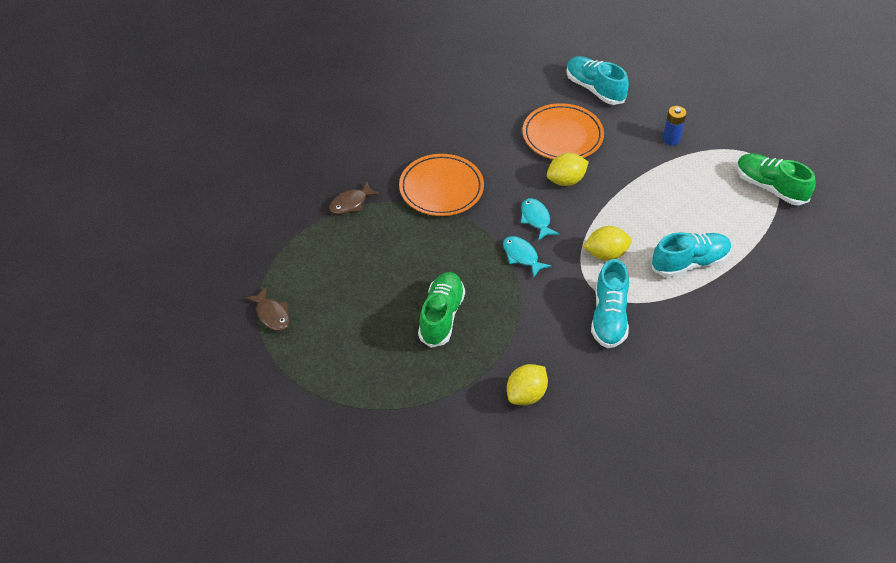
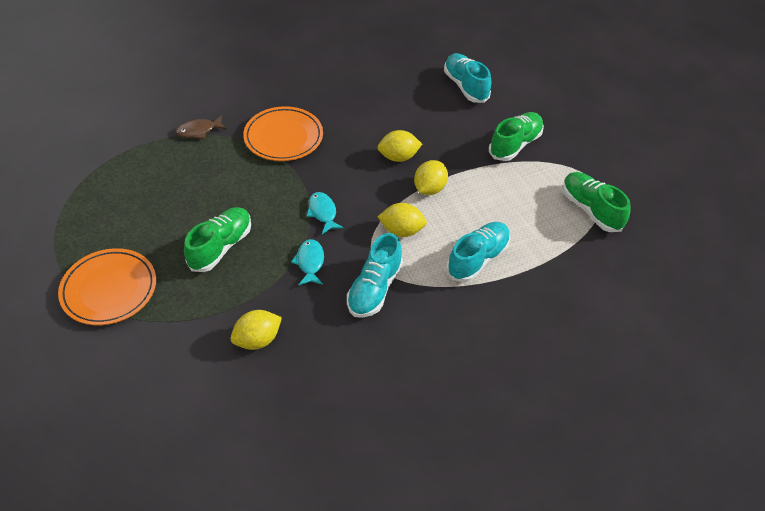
camera: 15 degrees right, 0 degrees up
(272, 315) = (76, 206): brown fish -> none
(536, 219) = (353, 183): turquoise fish -> turquoise fish (310, 262)
(562, 136) = (415, 119): orange plate -> orange plate (109, 289)
(611, 205) = (429, 189): none -> yellow lemon
(671, 139) = (515, 144): blue battery -> green shoe
(689, 263) = (477, 259): turquoise shoe -> turquoise shoe turned 45 degrees counterclockwise

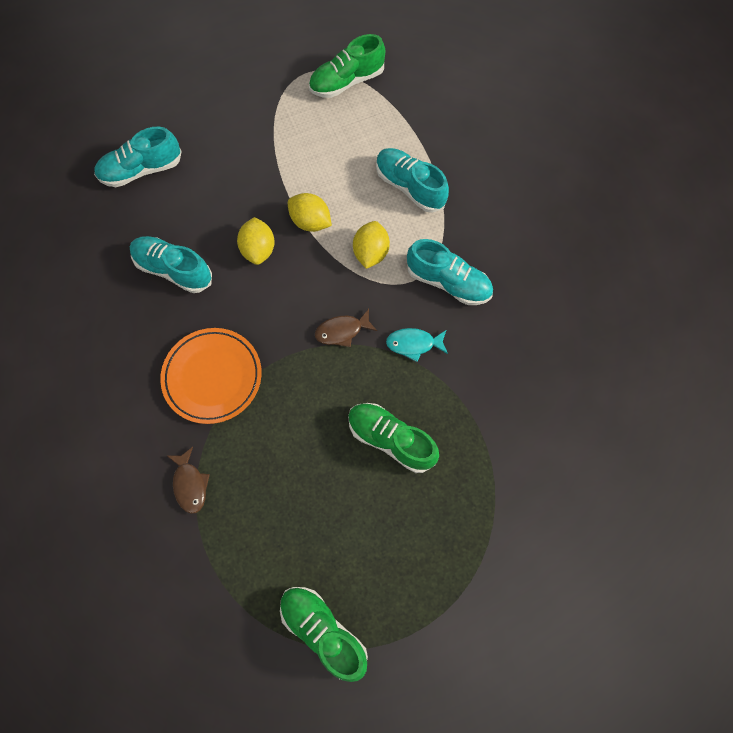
camera: 85 degrees left, 20 degrees up
(109, 289) = (453, 560): orange plate -> none
(257, 340) = (514, 393): yellow lemon -> none
(323, 213) = (342, 331): turquoise fish -> brown fish
(376, 110) = (173, 269): none -> turquoise shoe
(515, 144) = (247, 133): green shoe -> green shoe (323, 631)

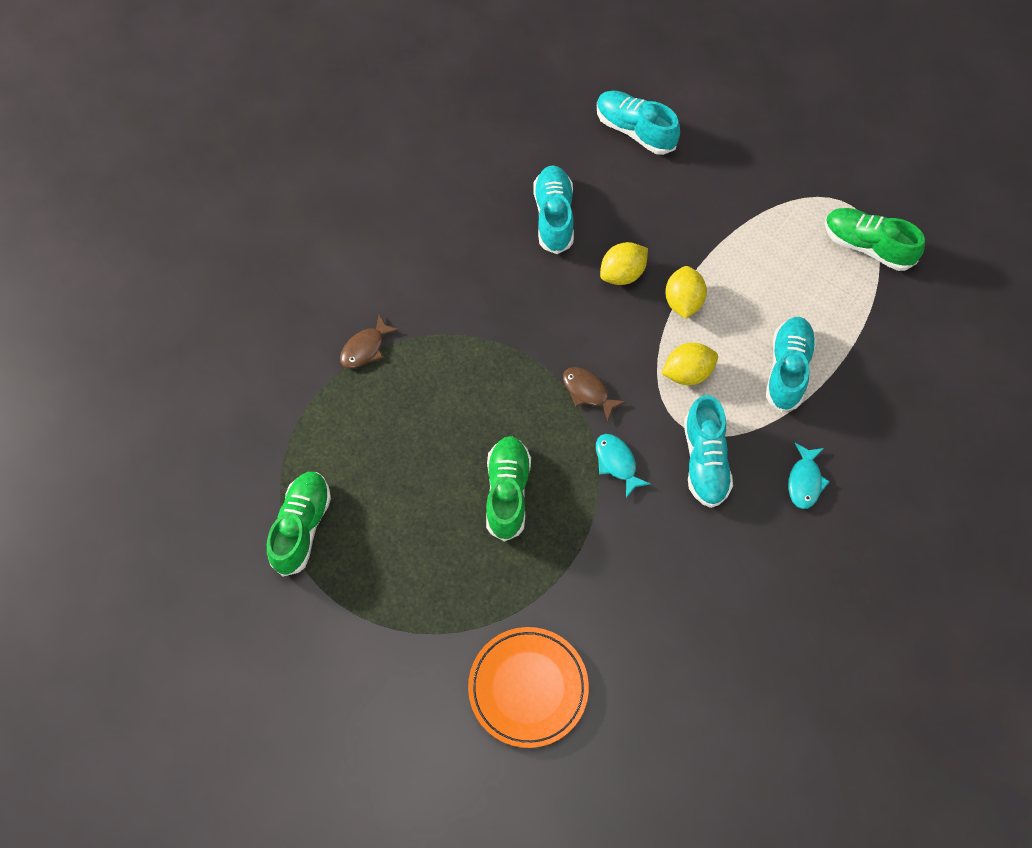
camera: 60 degrees right, 5 degrees down
(212, 377) = (472, 309): orange plate -> orange plate (528, 688)
(502, 227) = (805, 481): none -> turquoise fish

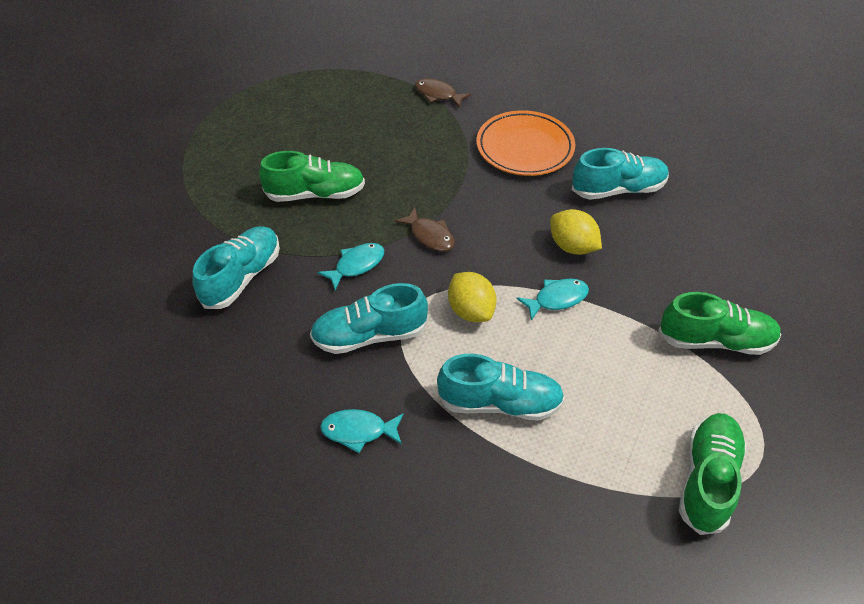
camera: 80 degrees right, 15 degrees down
(301, 527) = (272, 86): green shoe -> green shoe (715, 340)
(528, 688) = (129, 229): orange plate -> orange plate (524, 147)
(588, 392) = (429, 236): brown fish -> brown fish turned 105 degrees clockwise
(635, 130) = (755, 238): turquoise shoe -> turquoise shoe (242, 277)
(683, 301) = (557, 299): yellow lemon -> turquoise fish

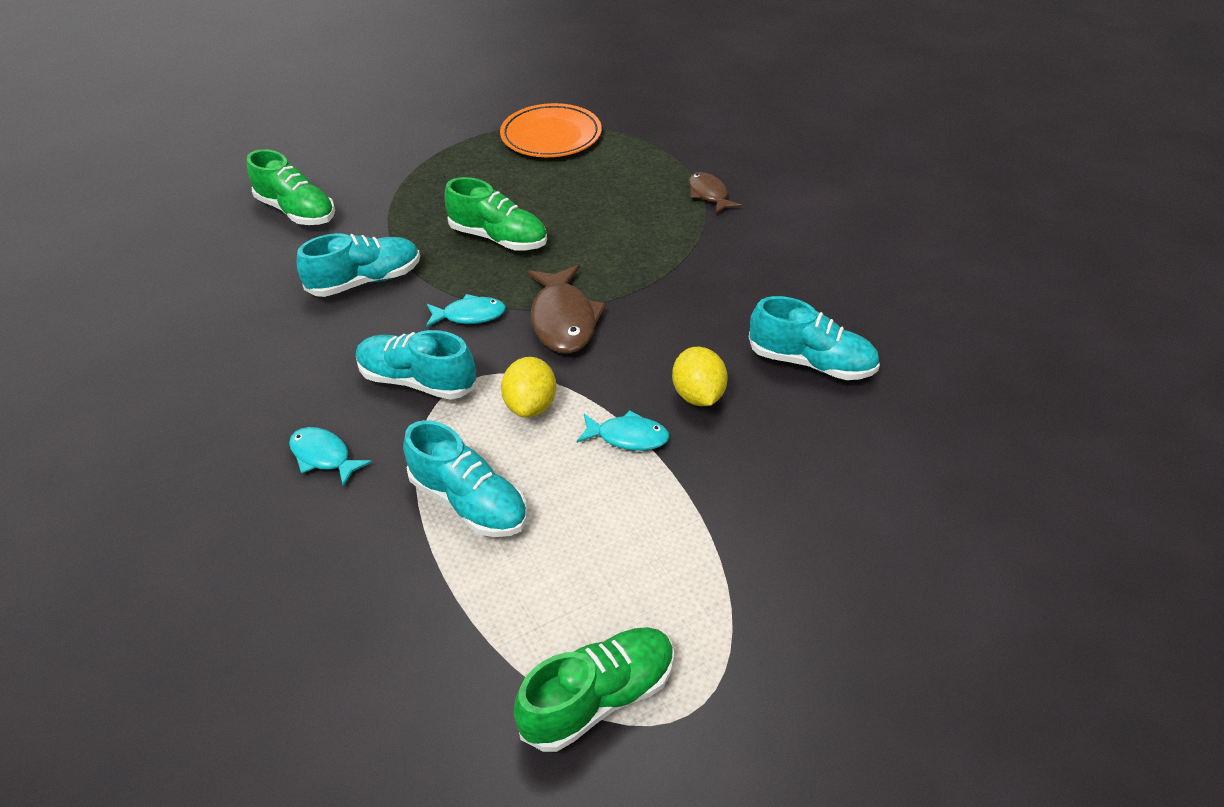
camera: 35 degrees right, 5 degrees down
(429, 236) = (563, 320): brown fish -> brown fish, size x1.66
(524, 147) = (748, 279): orange plate -> orange plate (551, 136)
(715, 340) = (760, 567): green shoe -> green shoe (297, 211)

